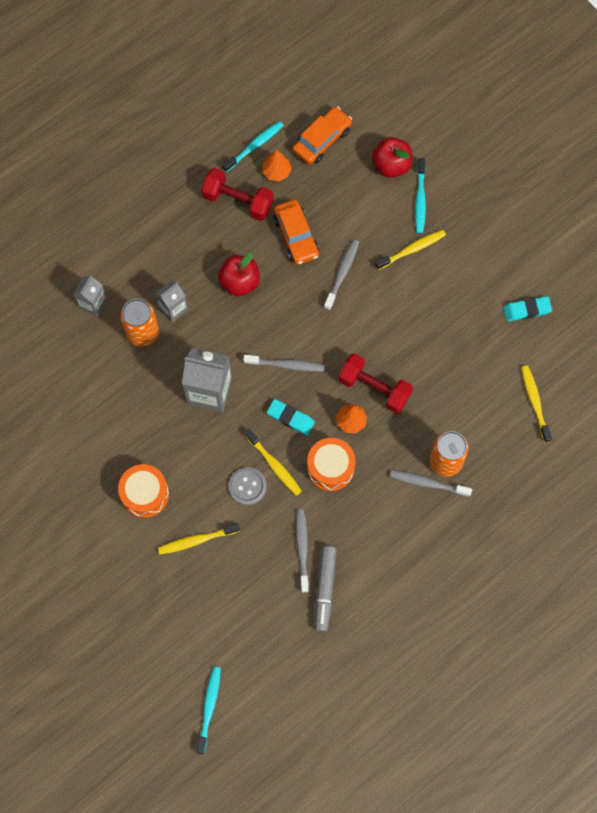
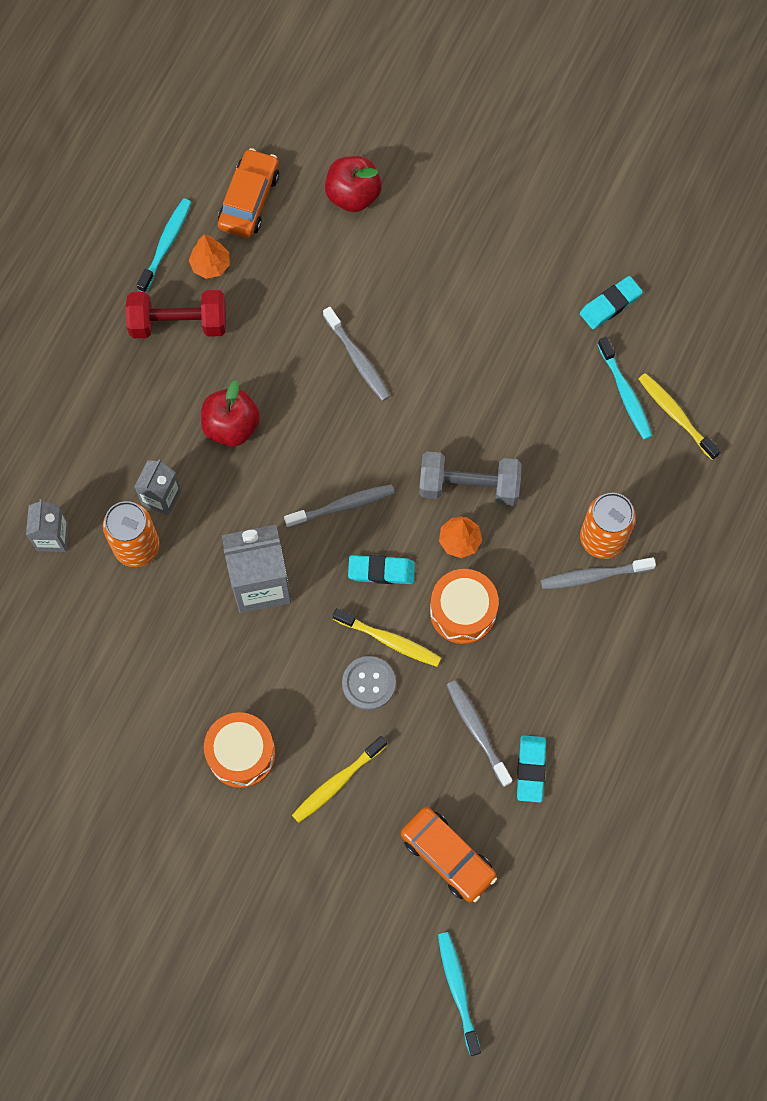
camera: 25 degrees left, 0 degrees up
(296, 236) = (275, 336): orange car -> orange car (447, 856)
(325, 589) = (531, 769): grey marker -> turquoise eraser
(342, 273) = (357, 359): grey toothbrush -> grey toothbrush turned 150 degrees clockwise
(374, 388) = (469, 486): red dumbbell -> grey dumbbell
(412, 249) = (430, 290): yellow toothbrush -> none
(420, 199) = (410, 223): turquoise toothbrush -> turquoise toothbrush (625, 393)

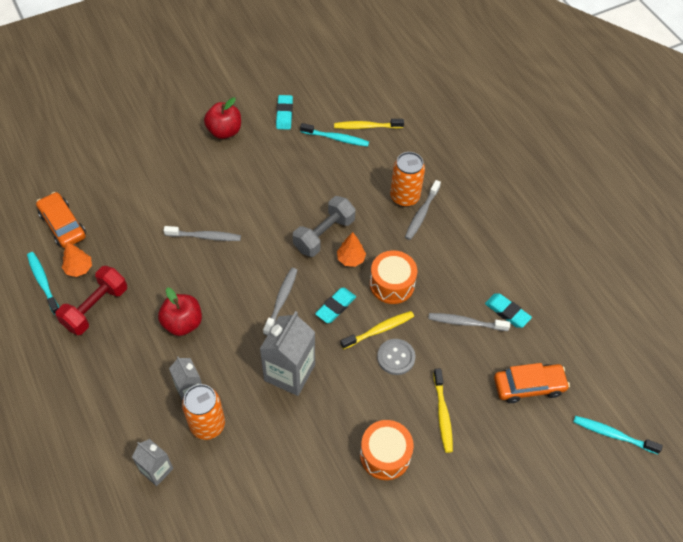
camera: 55 degrees left, 15 degrees down
(353, 195) = (113, 178): red apple -> red apple (224, 131)

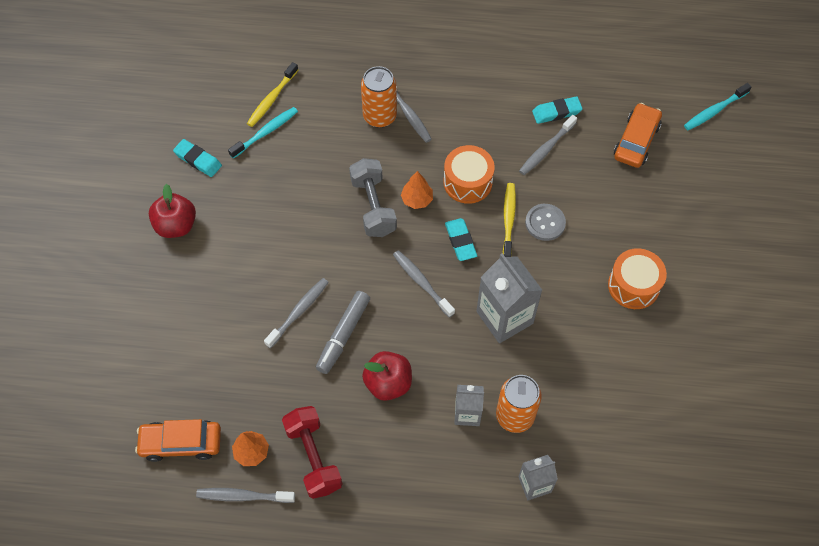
camera: 55 degrees left, 5 degrees up
(43, 282) = (243, 496): turquoise toothbrush -> grey toothbrush
(204, 274) = (343, 335): none -> grey marker
(442, 414) = (622, 219): yellow toothbrush -> none

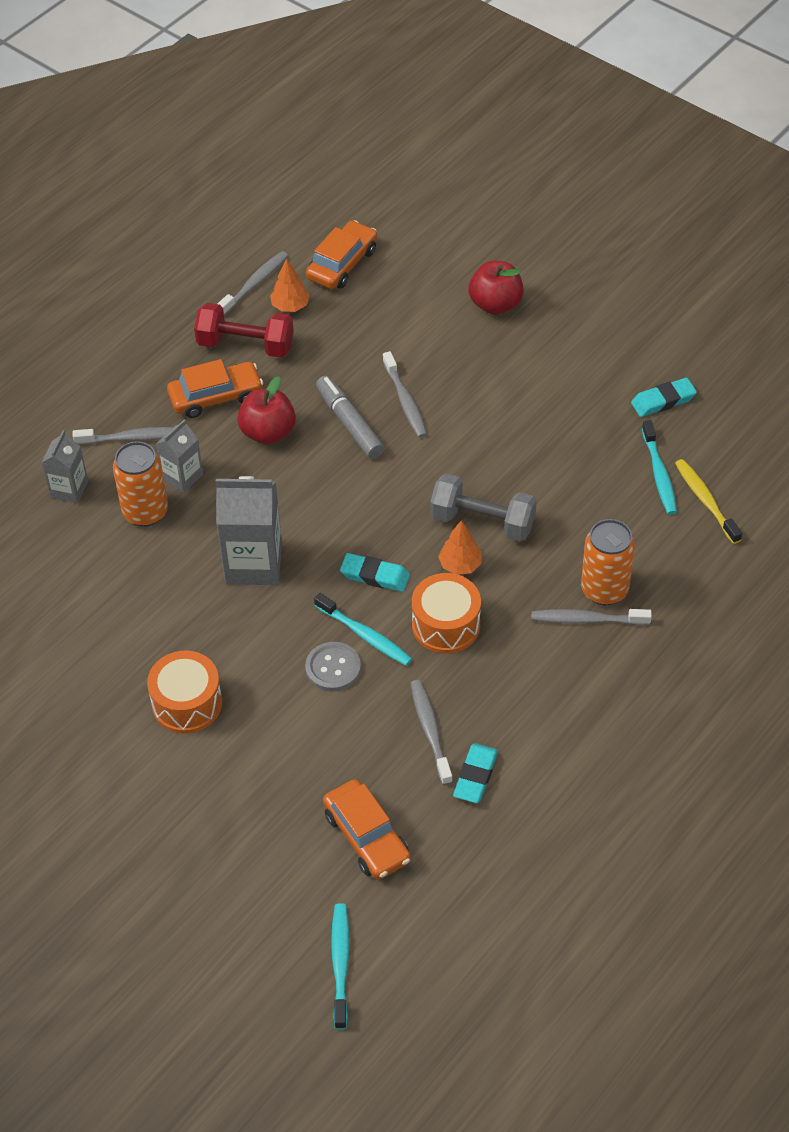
camera: 125 degrees right, 10 degrees down
(176, 225) = (588, 350): red apple -> red apple (495, 304)
(379, 443) = (216, 397): none -> orange car
(422, 283) = (353, 515): grey toothbrush -> grey toothbrush (132, 438)
(508, 220) = (365, 635): yellow toothbrush -> turquoise toothbrush

